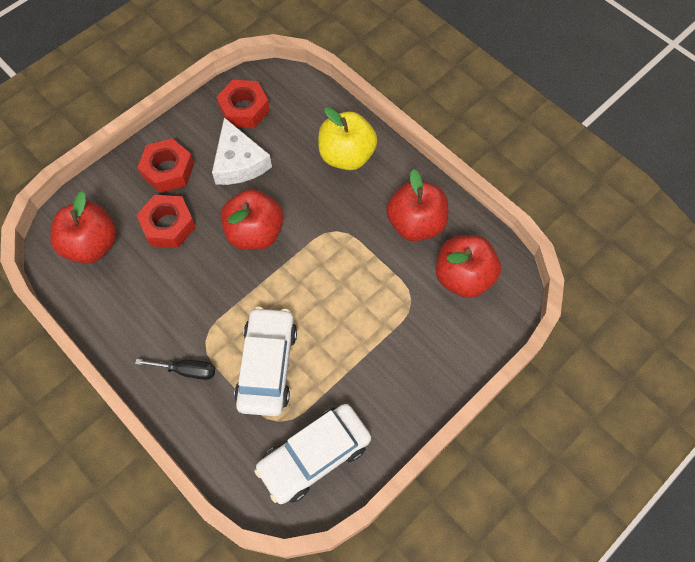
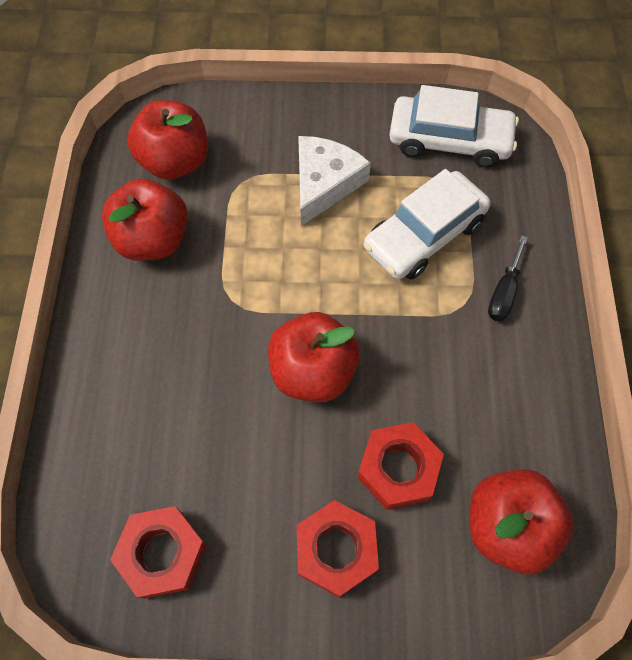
camera: 135 degrees left, 0 degrees up
(187, 370) = (504, 292): black screwdriver -> black screwdriver turned 120 degrees counterclockwise
(239, 162) = (245, 478): white cheese -> white cheese (324, 184)
(346, 156) = (126, 371): yellow apple -> none

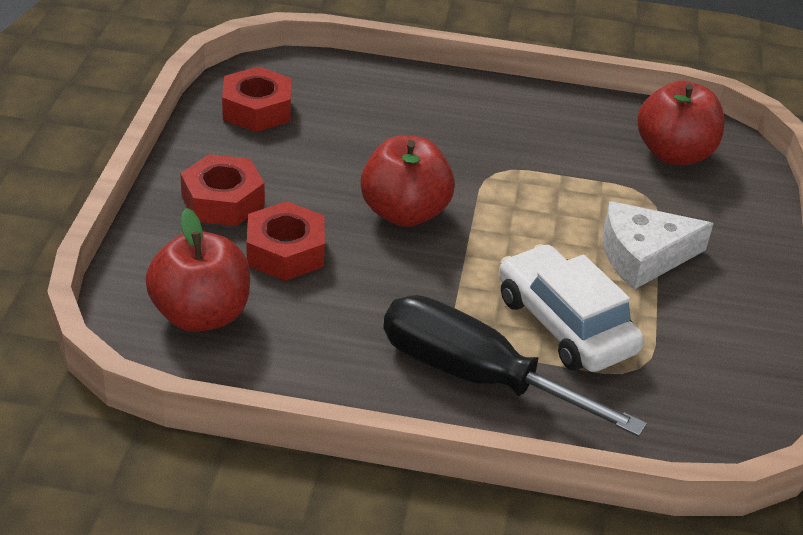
camera: 95 degrees right, 25 degrees down
(153, 240) = (573, 131): red apple -> none
(324, 184) = (643, 256): white cheese -> white cheese turned 135 degrees clockwise
(449, 140) = (715, 377): white car -> none
(504, 292) = (475, 376): black screwdriver -> black screwdriver, size x2.18

